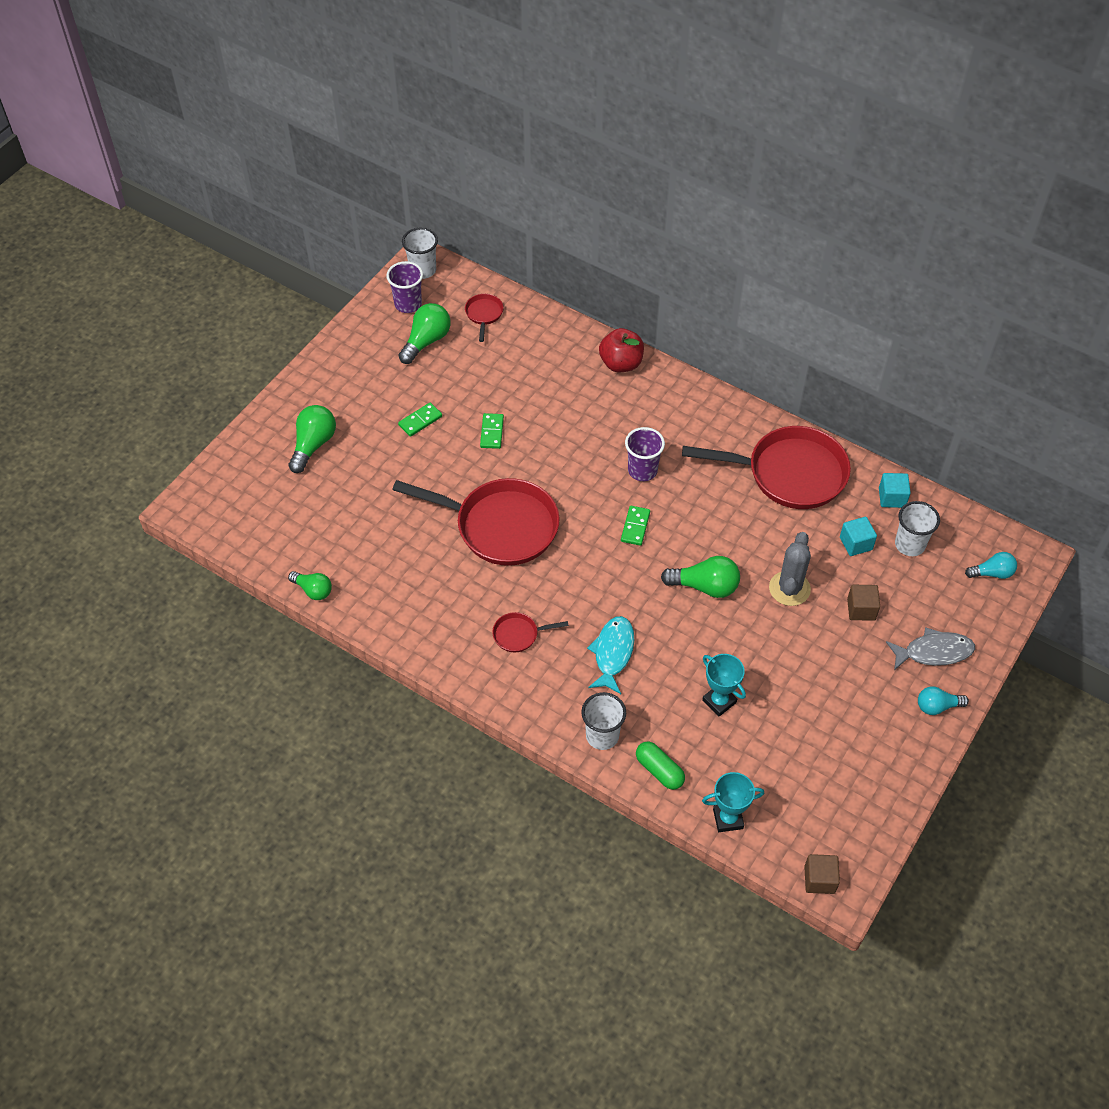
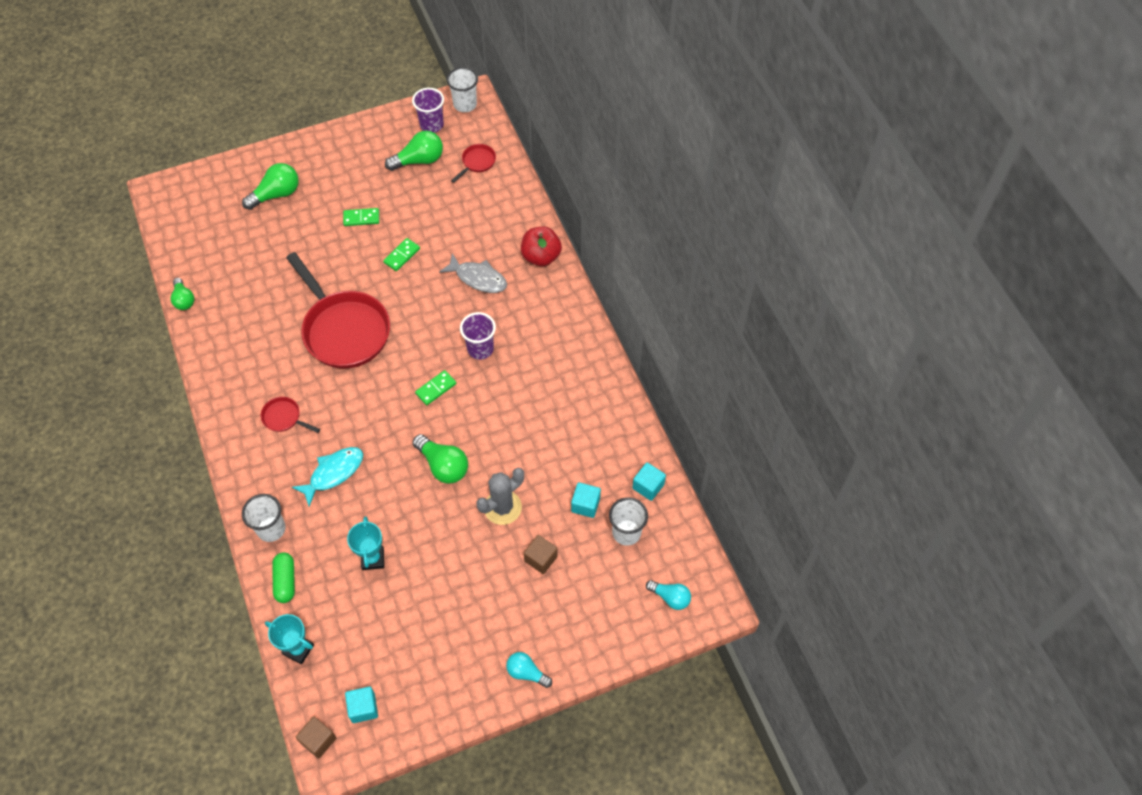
camera: 35 degrees right, 5 degrees up
(789, 473) = (586, 418): red pan -> none
(831, 827) = (363, 708): none -> turquoise cube
(934, 652) = (564, 629): grey fish -> grey fish (478, 278)

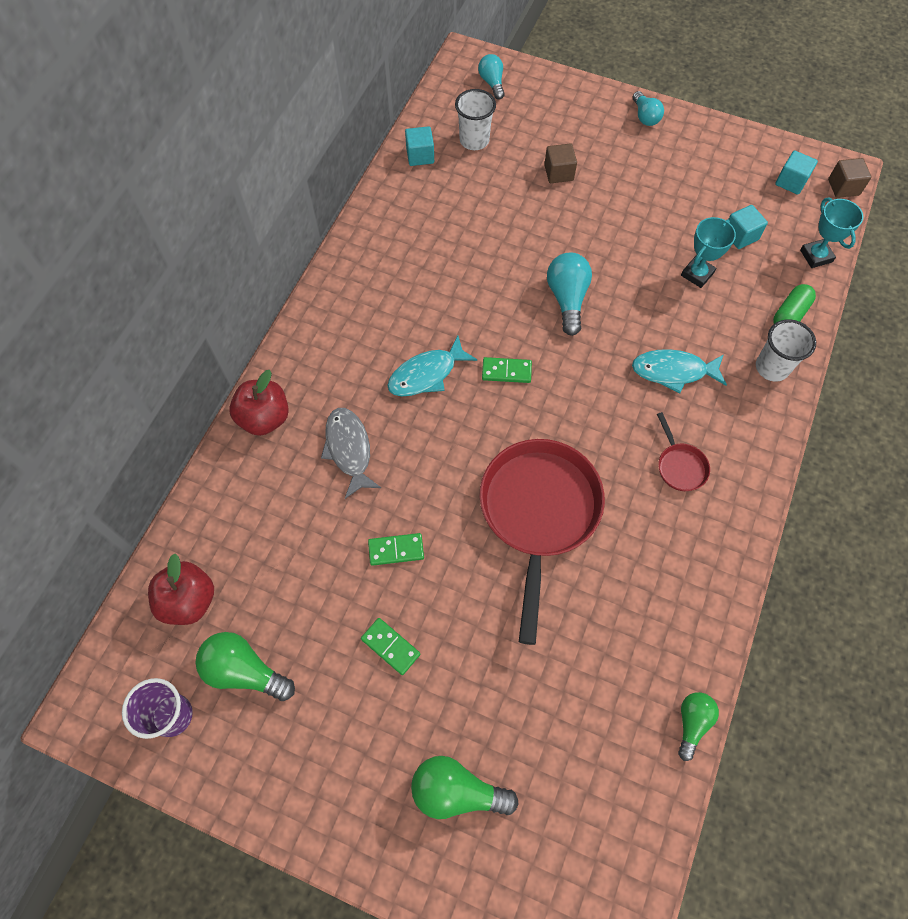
camera: 135 degrees left, 5 degrees up
(443, 466) = (567, 299): green light bulb -> turquoise light bulb
(465, 104) = (101, 709): white cup -> none
(477, 162) = (189, 600): red pan -> red apple
(480, 349) = (426, 374): purple cup -> turquoise fish
(502, 507) = (550, 229): grey cactus -> none
(585, 505) = (482, 180): turquoise cube -> turquoise cube (740, 236)

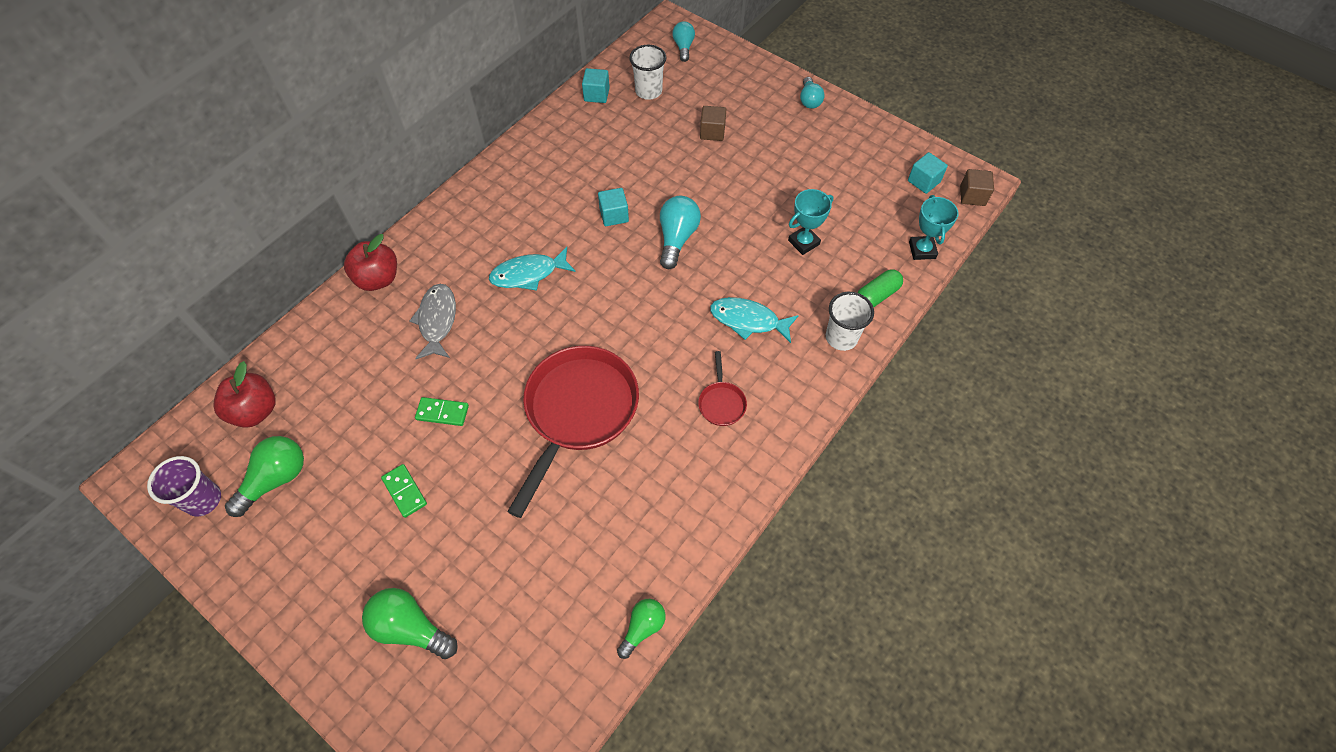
camera: 15 degrees right, 5 degrees down
(244, 671) = (276, 479): green light bulb -> green light bulb turned 90 degrees clockwise
(506, 371) = (598, 287): green domino -> none
(740, 236) = (857, 218): turquoise cube -> turquoise cube (614, 215)

